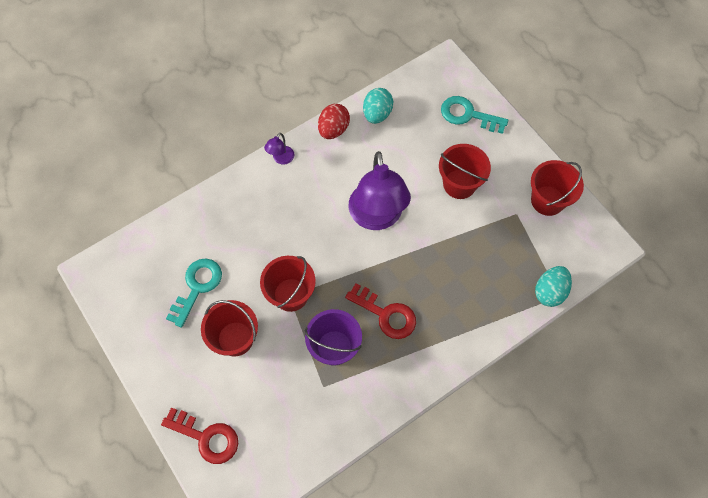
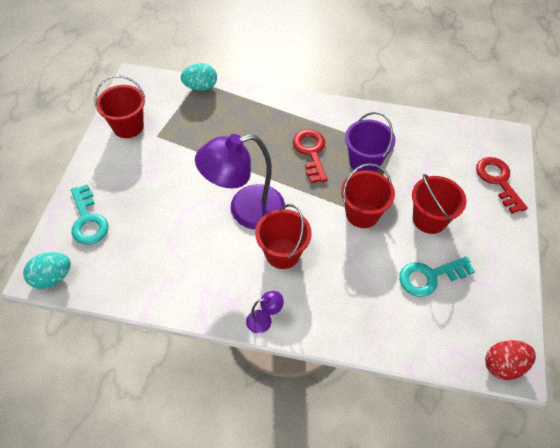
camera: 135 degrees left, 10 degrees down
(333, 129) = (194, 305): red egg -> red egg (503, 365)
(377, 114) = (146, 285): turquoise egg -> turquoise egg (52, 277)
(377, 217) = (245, 210): purple lamp -> purple lamp turned 150 degrees counterclockwise
(459, 184) = (163, 182): red bucket -> red bucket (282, 253)

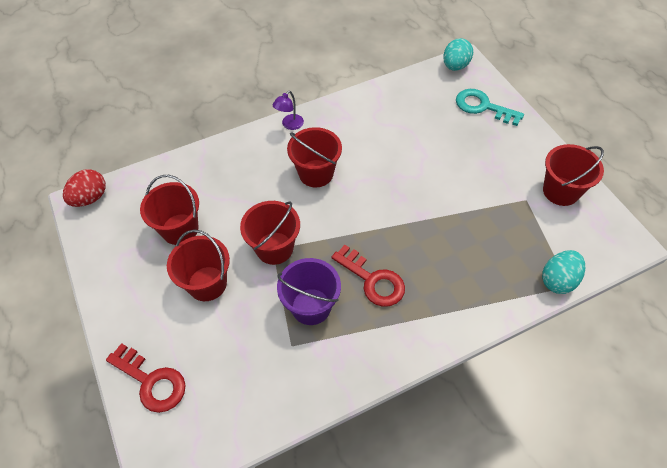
camera: 145 degrees right, 0 degrees up
(245, 210) = (377, 186): purple lamp -> none
(430, 277) = (180, 229): turquoise key -> red bucket

